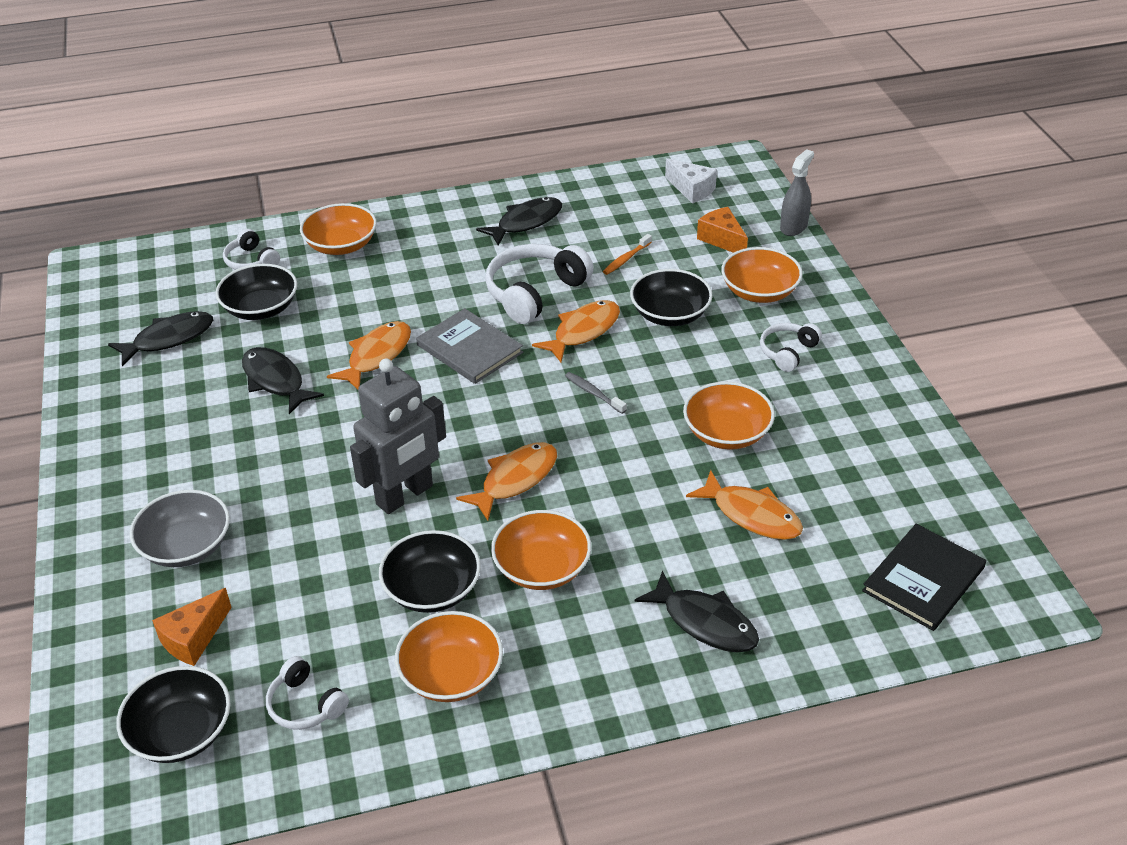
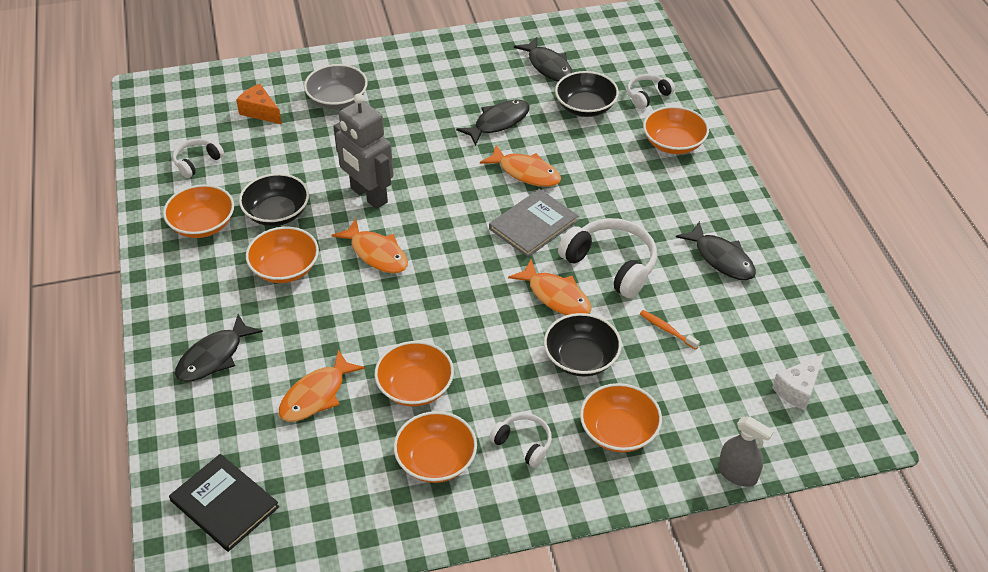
camera: 90 degrees right, 5 degrees up
(181, 732) = (192, 115): black bowl -> none
(593, 393) = (473, 301): grey toothbrush -> none
(722, 240) = (707, 408): orange cheese -> none
(822, 412) = (436, 460): none -> orange bowl

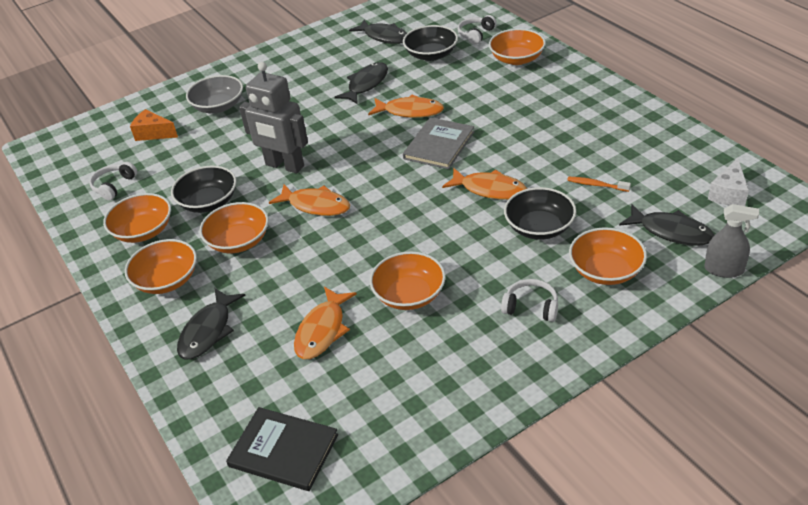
camera: 15 degrees left, 5 degrees down
(436, 460) = (462, 346): orange bowl -> orange bowl (167, 280)
(611, 265) = (521, 154): white headphones -> none
(721, 258) = (606, 123): black fish -> black fish (671, 232)

